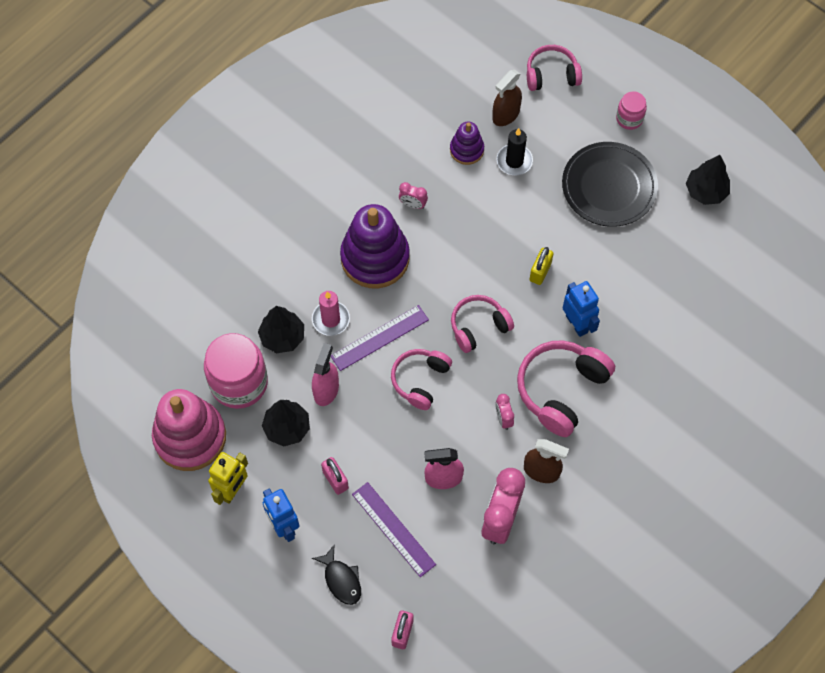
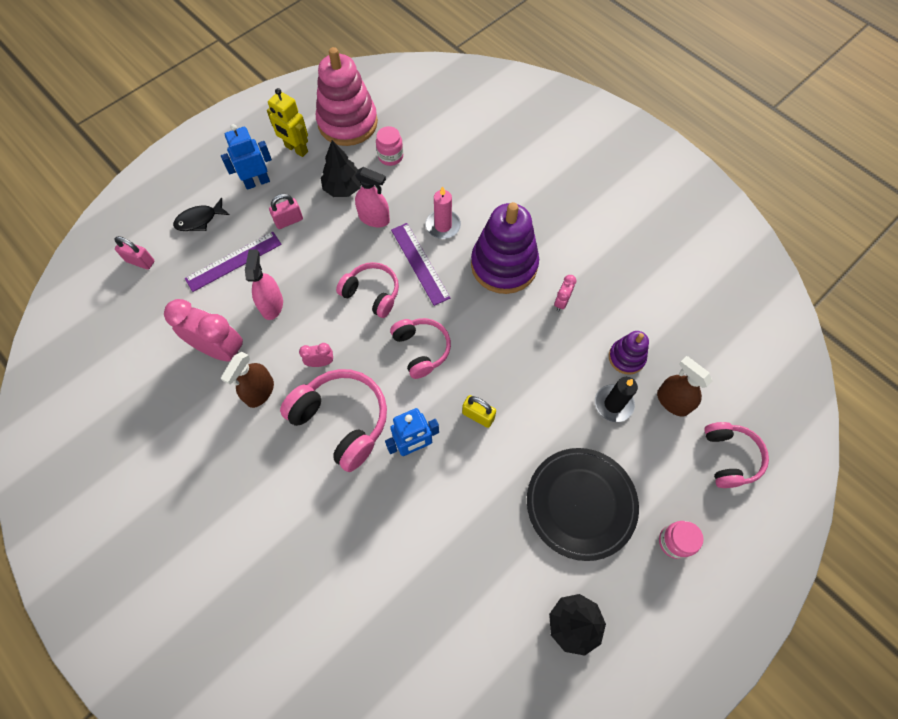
camera: 95 degrees right, 0 degrees up
(239, 383) = (390, 156): pink jar -> pink jar, size x0.51
(282, 337) = (429, 189): black tree -> none

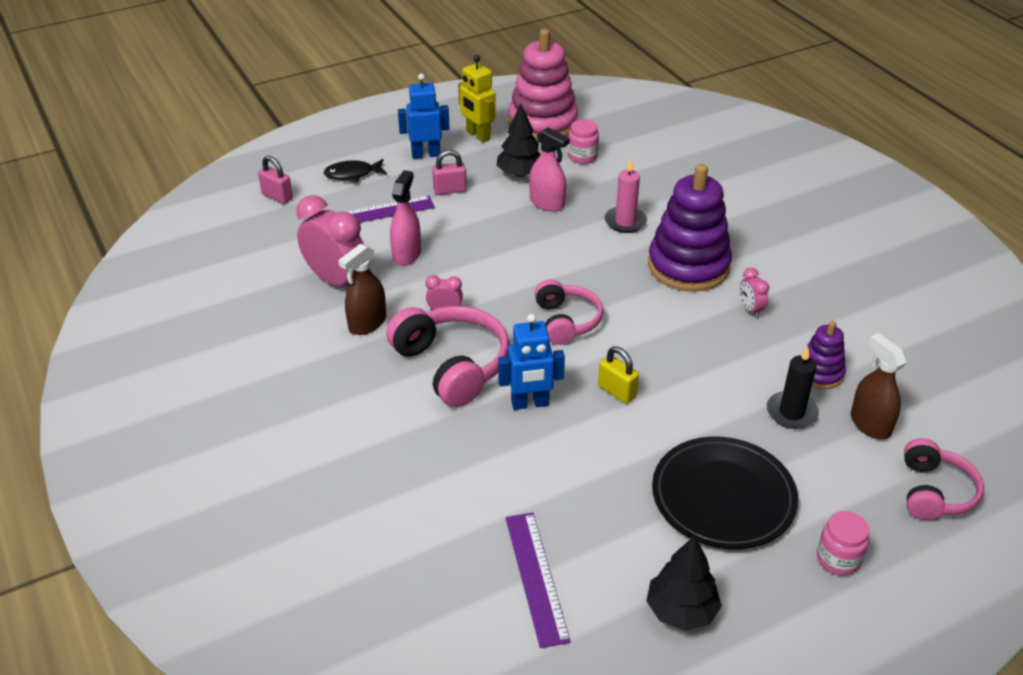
camera: 15 degrees right, 25 degrees down
(372, 293) = (523, 264): pink headphones -> none
(420, 263) = (588, 248): purple ruler -> purple ruler (536, 577)
(561, 302) = (750, 309): pink clock -> pink clock turned 60 degrees counterclockwise

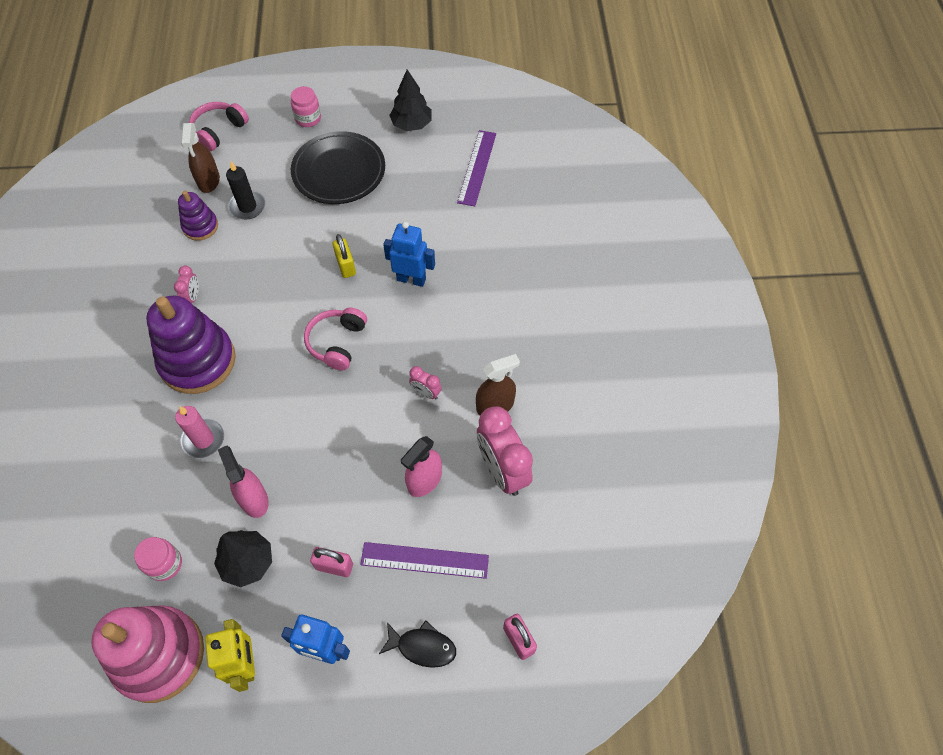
camera: 155 degrees left, 20 degrees up
(452, 365) = (448, 334): pink headphones -> none

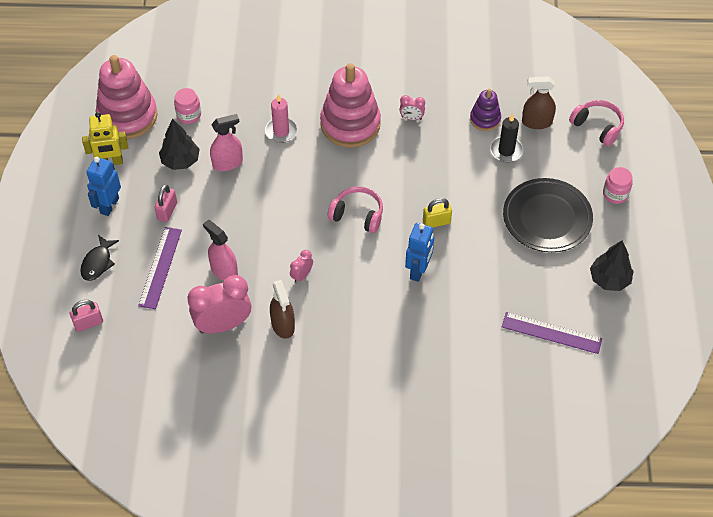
camera: 95 degrees right, 5 degrees down
(198, 361) = (350, 124): purple stacking toy -> pink stacking toy

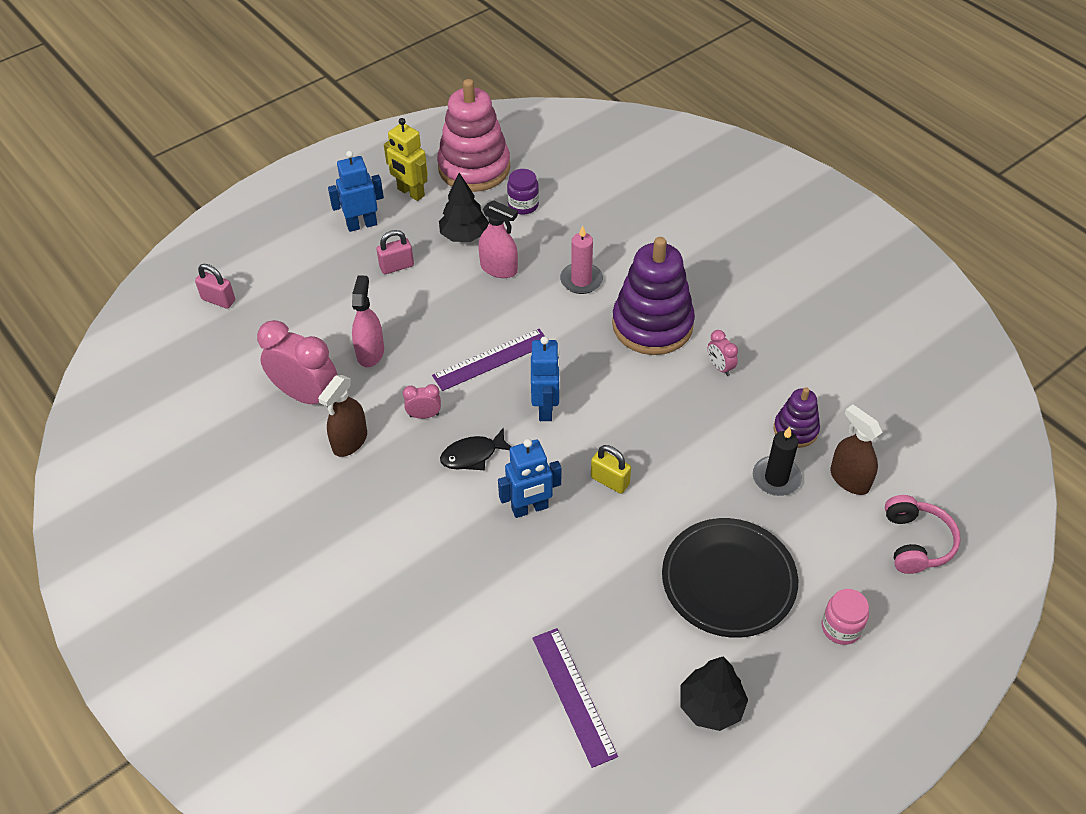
camera: 50 degrees right, 5 degrees down
(98, 263) = (291, 260): black fish -> black fish (473, 455)
(160, 267) = (328, 305): purple ruler -> purple ruler (491, 359)
(189, 115) = (523, 205): pink jar -> purple jar
(350, 124) = (652, 325): pink stacking toy -> purple stacking toy
(357, 215) = (546, 408): pink headphones -> blue robot

